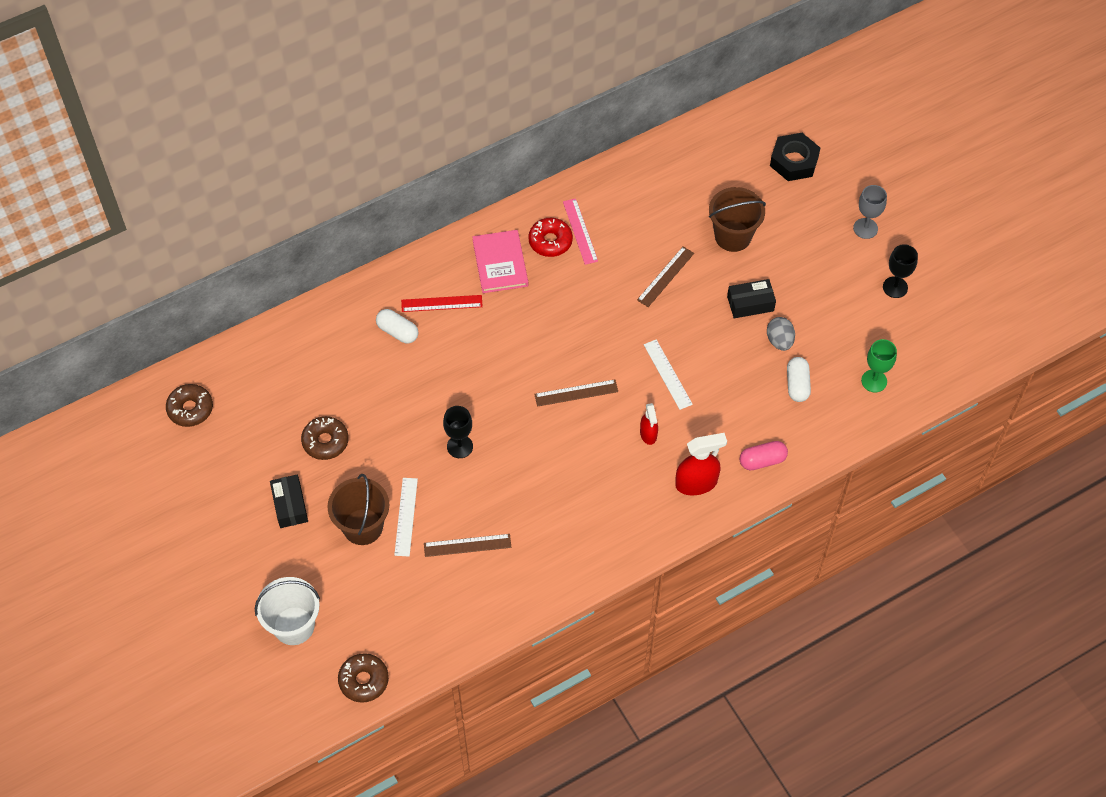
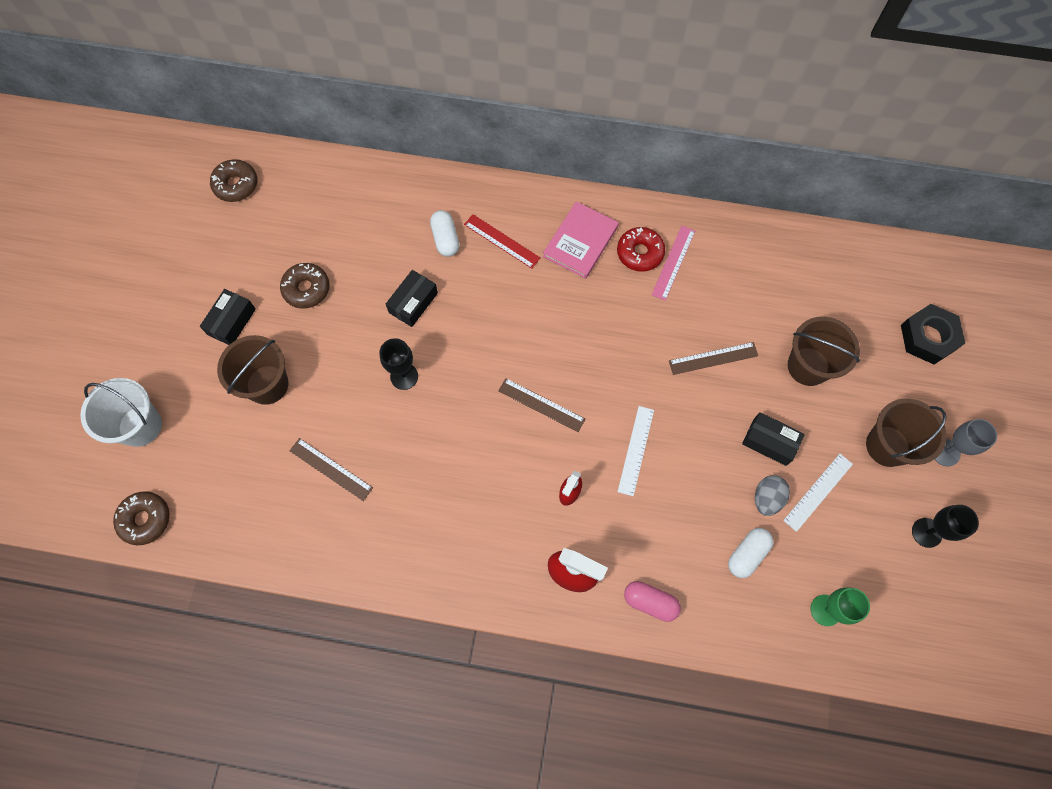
camera: 40 degrees right, 10 degrees up
(406, 516) = (307, 403): white ruler -> white ruler (818, 492)
(417, 392) = (413, 303): none -> black box
(826, 251) = (887, 446): none -> brown bucket

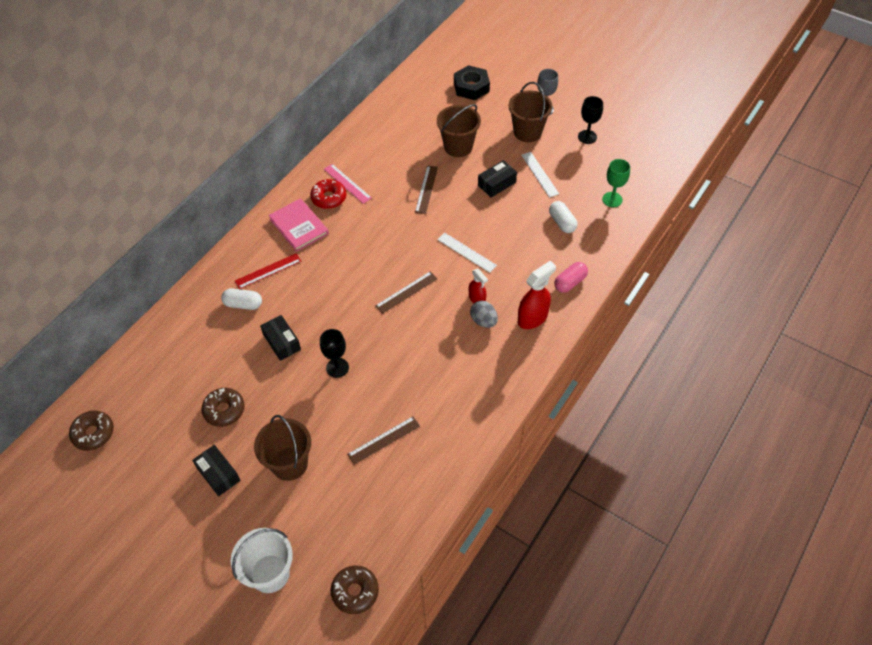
camera: 65 degrees left, 15 degrees down
(767, 498) = (532, 199): grey egg -> grey egg (483, 321)

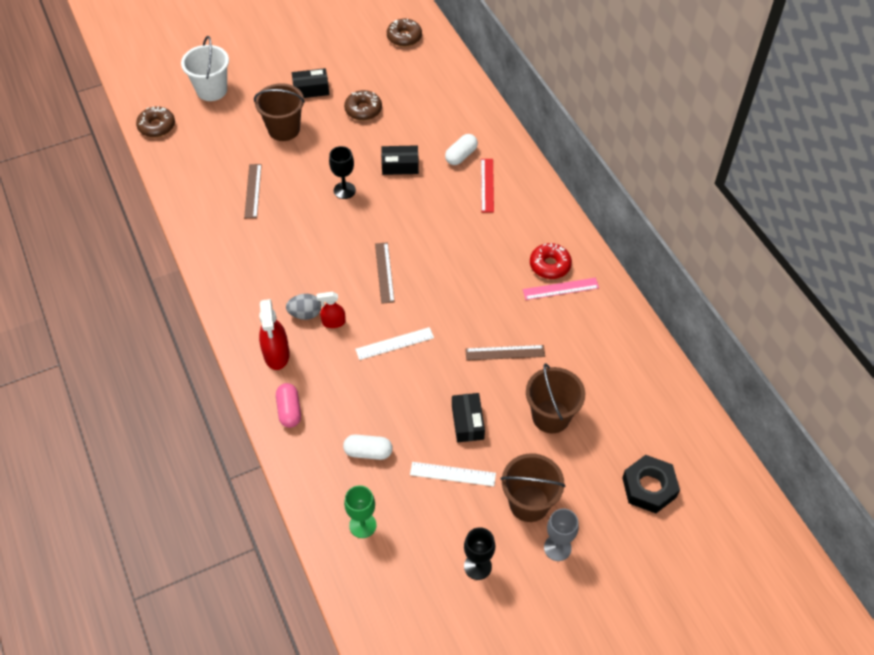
camera: 120 degrees right, 0 degrees up
(299, 226) = (527, 227): pink book -> none
(426, 189) = (505, 352): brown ruler -> brown ruler turned 45 degrees counterclockwise

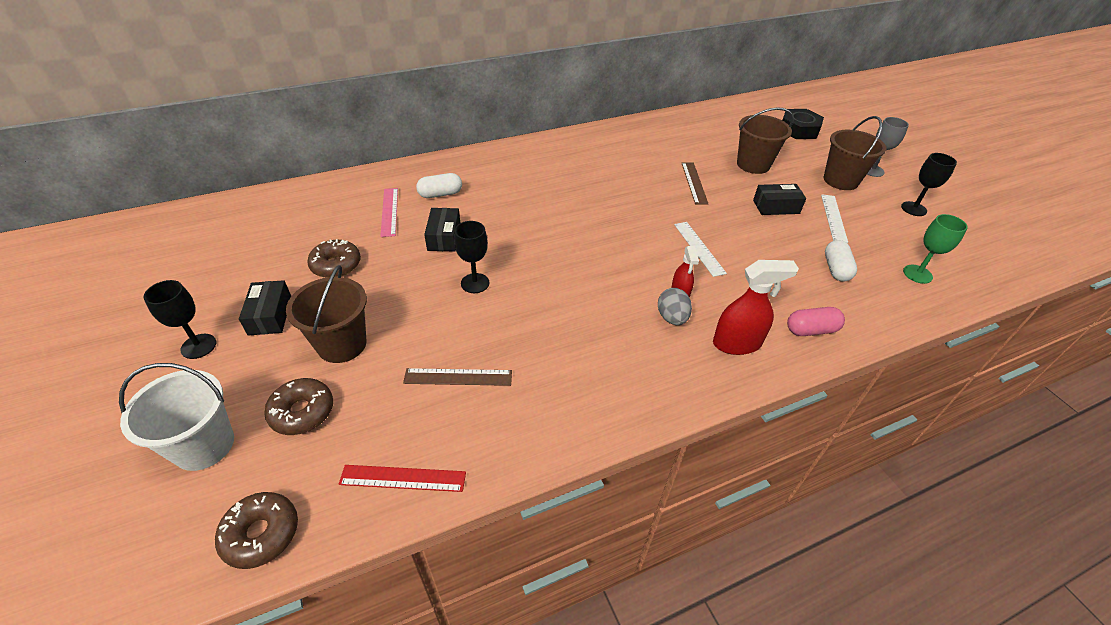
camera: 90 degrees left, 10 degrees down
(285, 65) = (198, 346): none -> black goblet
(384, 272) = (604, 253): brown ruler -> none
(404, 37) = (216, 227): brown donut -> brown donut (302, 412)
(461, 156) = (440, 194): white capsule -> white capsule turned 60 degrees counterclockwise
(487, 185) = (487, 180): red ruler -> red ruler (403, 478)
(550, 265) = (591, 153): red donut -> none
(560, 289) = (618, 150): pink ruler -> pink ruler (389, 211)

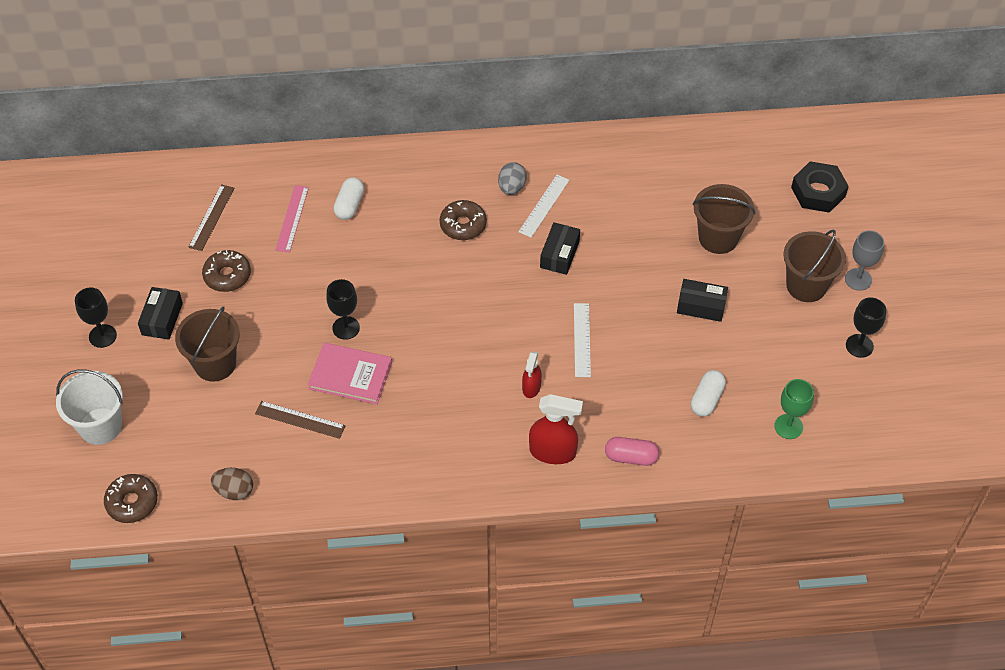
camera: 20 degrees right, 10 degrees up
(302, 412) = (173, 418): brown donut -> brown donut (463, 225)
(403, 478) = (234, 491): red ruler -> brown egg
(440, 194) = (349, 205): white capsule -> white capsule turned 75 degrees counterclockwise
(444, 237) = (335, 265): black box -> black box (559, 254)
(497, 322) = (350, 375): none -> pink book
(672, 318) = (509, 411): grey egg -> grey egg (512, 187)
(694, 183) = (630, 250): brown ruler -> brown ruler (211, 217)
(833, 217) = (755, 336): white ruler -> white ruler (544, 206)

